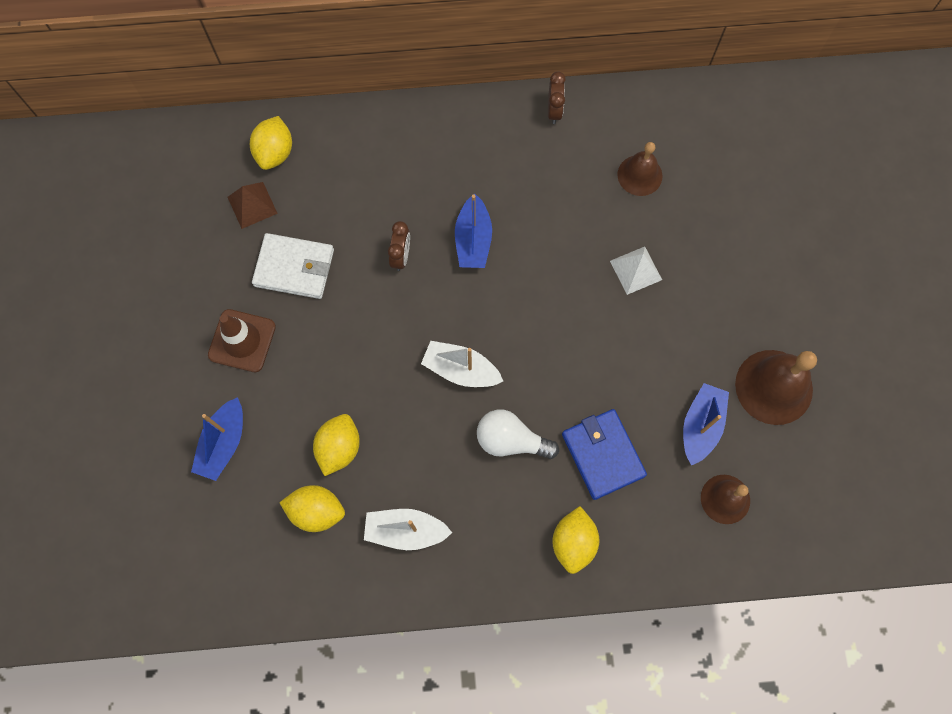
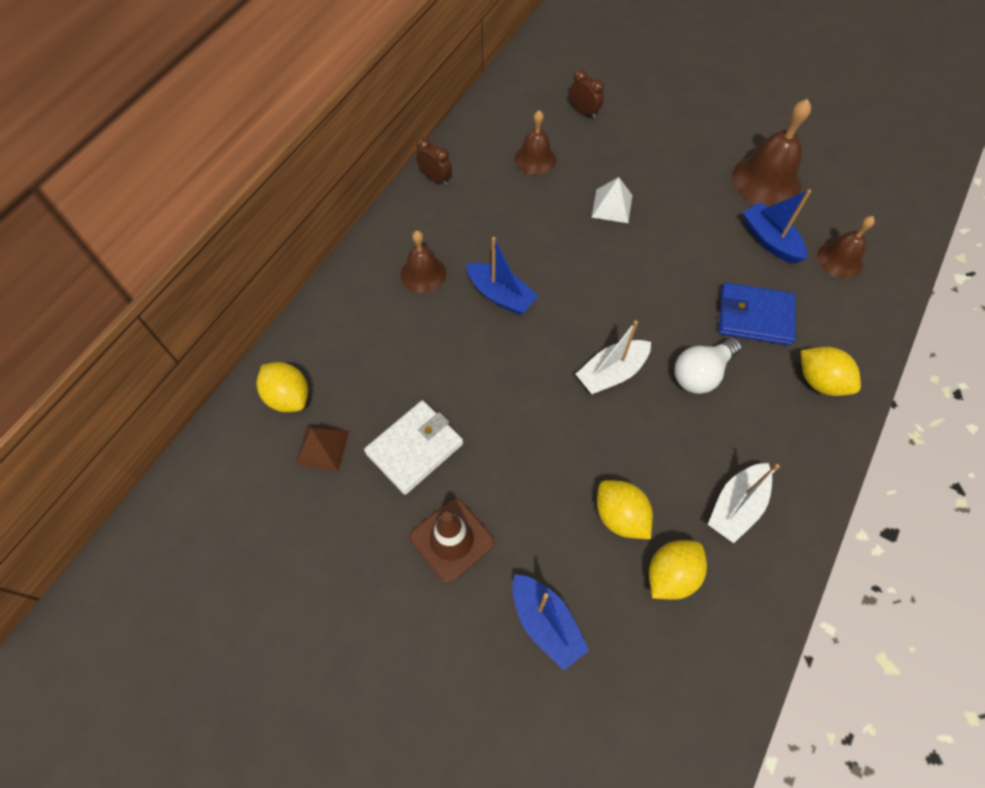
camera: 55 degrees left, 10 degrees down
(401, 256) = (473, 356): brown clock -> brown clock (584, 111)
(450, 168) = (423, 273): none -> brown bell

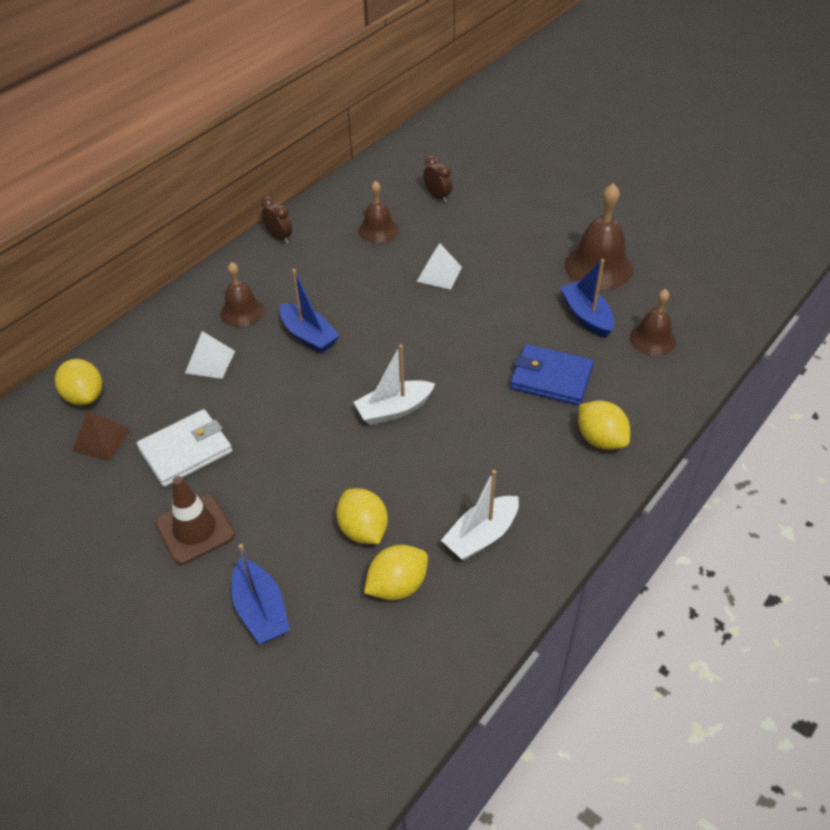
camera: 10 degrees right, 15 degrees down
(408, 338) = (210, 362): none -> white pyramid
(701, 373) = (482, 420): white light bulb -> none

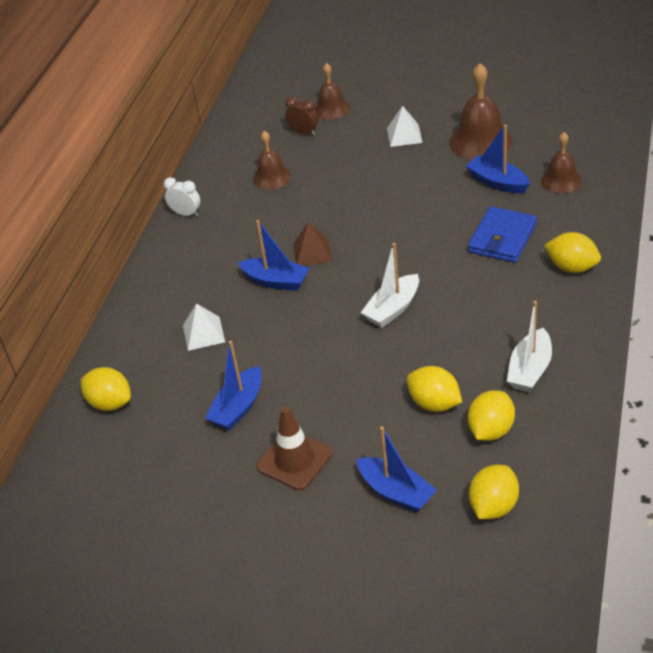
camera: 20 degrees left, 5 degrees down
(101, 440) = (155, 429): brown pyramid -> brown pyramid (312, 252)
(186, 451) = (238, 407): white wallet -> blue boat
(242, 311) = (200, 284): brown bell -> brown bell (331, 109)
(279, 237) = (186, 214): brown clock -> white clock
(341, 674) = (493, 506): none -> yellow lemon
(439, 274) = (352, 193): white pyramid -> white pyramid (404, 135)
(551, 378) = (502, 238): blue wallet -> blue wallet turned 60 degrees counterclockwise

